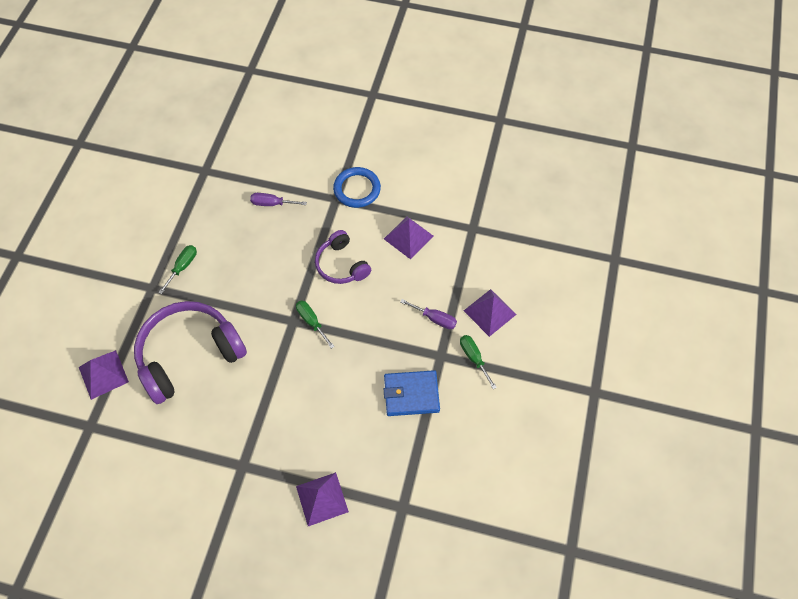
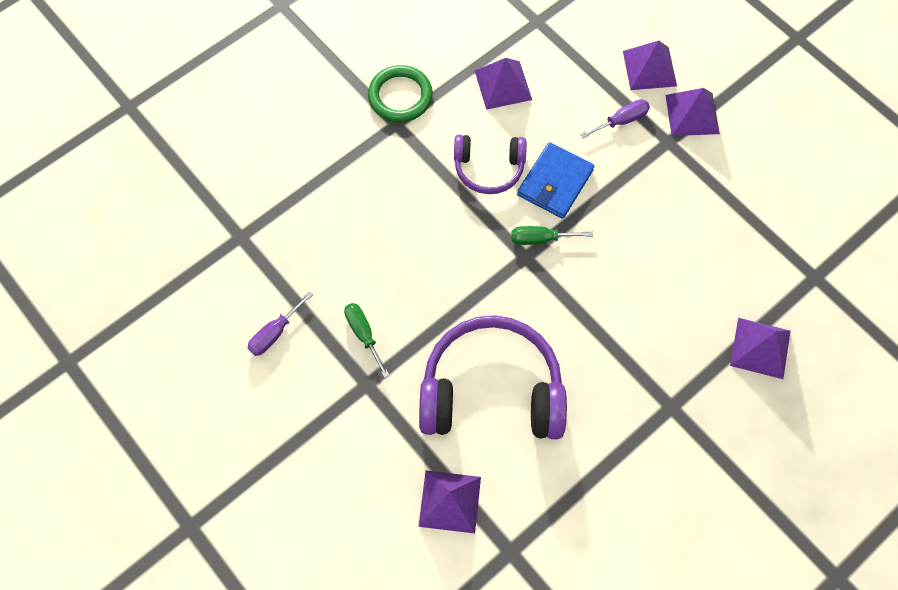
camera: 55 degrees left, 5 degrees up
(189, 355) = (491, 390): purple headphones -> purple headphones turned 90 degrees clockwise
(272, 203) = (350, 191): purple screwdriver -> purple screwdriver (275, 333)
(357, 189) = (400, 96): blue ring -> green ring
(411, 394) = (695, 195): blue wallet -> blue wallet (555, 182)
(474, 358) = (692, 114): green screwdriver -> purple pyramid

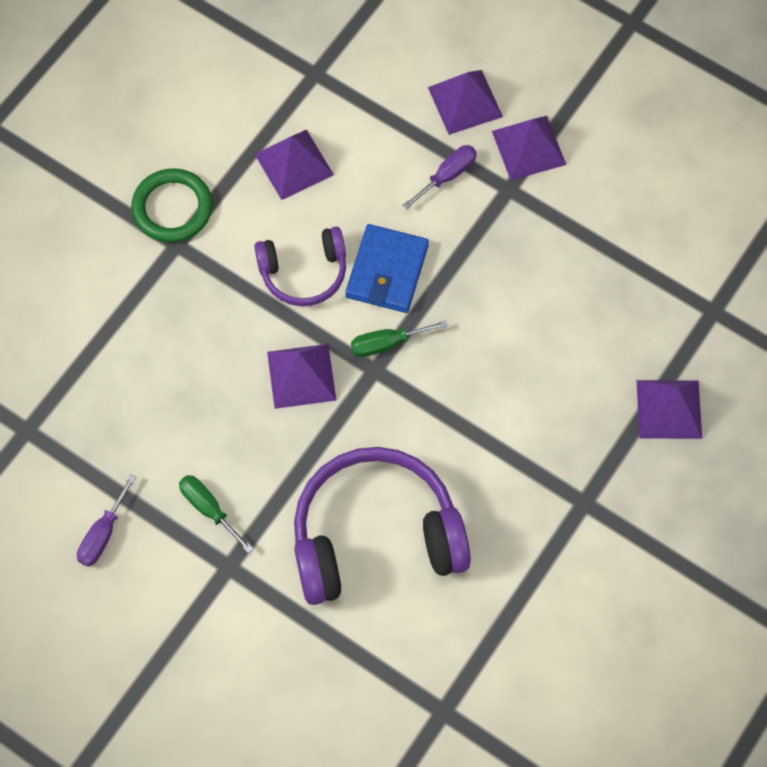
camera: 15 degrees left, 0 degrees up
(450, 501) = (360, 673): purple pyramid -> purple pyramid (301, 375)

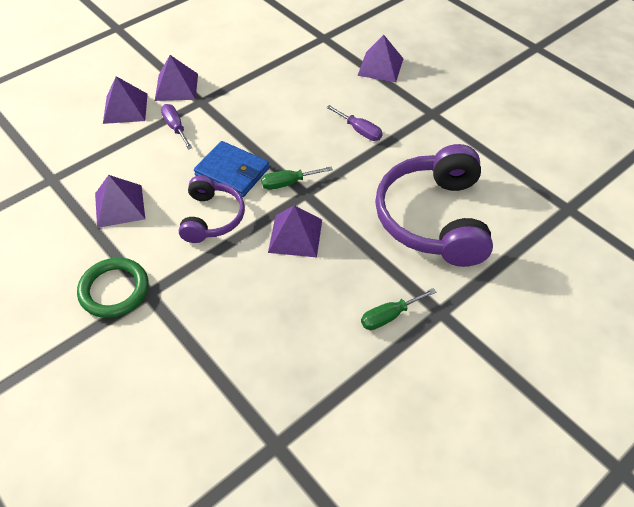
camera: 75 degrees left, 15 degrees down
(103, 534) = (394, 399): purple screwdriver -> purple screwdriver (359, 131)
(387, 343) = (288, 183): green screwdriver -> green screwdriver turned 75 degrees clockwise

